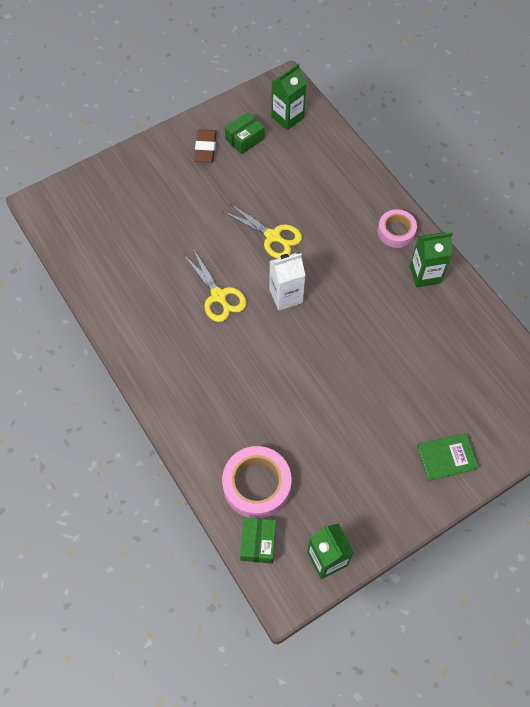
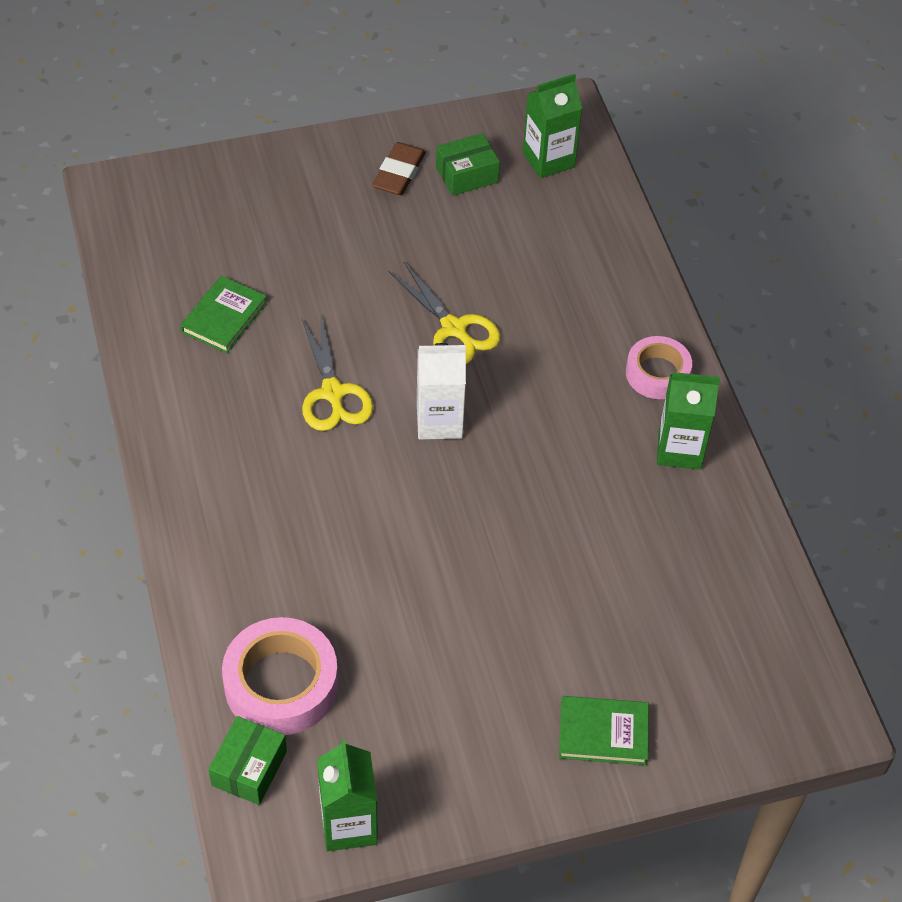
camera: 15 degrees right, 10 degrees down
(138, 267) = (224, 317): none -> green book

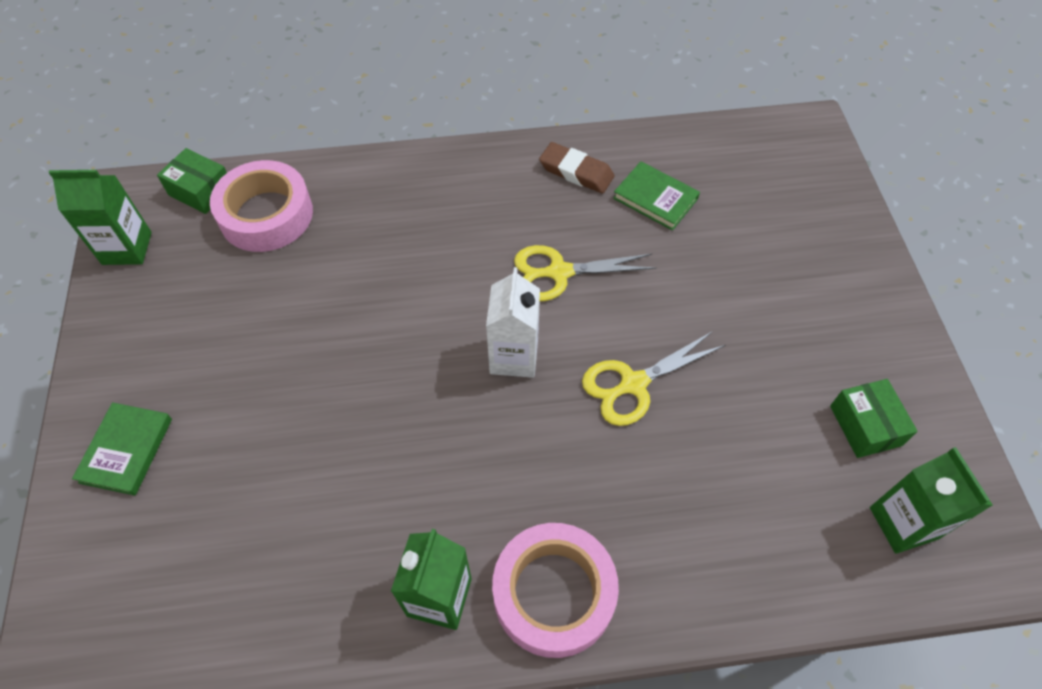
camera: 100 degrees right, 5 degrees up
(399, 173) = (859, 357): brown eraser -> brown eraser (576, 172)
(657, 373) = (553, 593): pink tape -> pink tape, size x1.56

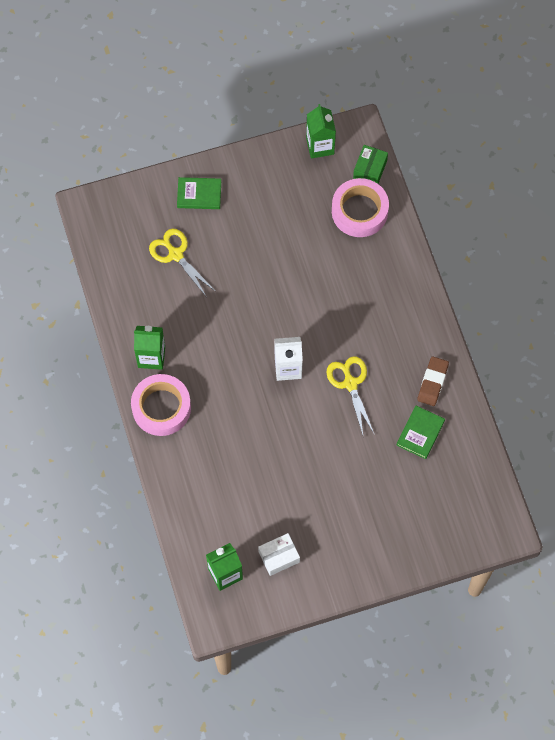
camera: 80 degrees right, 10 degrees up
(633, 384) = (282, 433): yellow scissors -> yellow scissors (175, 254)
(865, 425) = (279, 557): green box -> white box

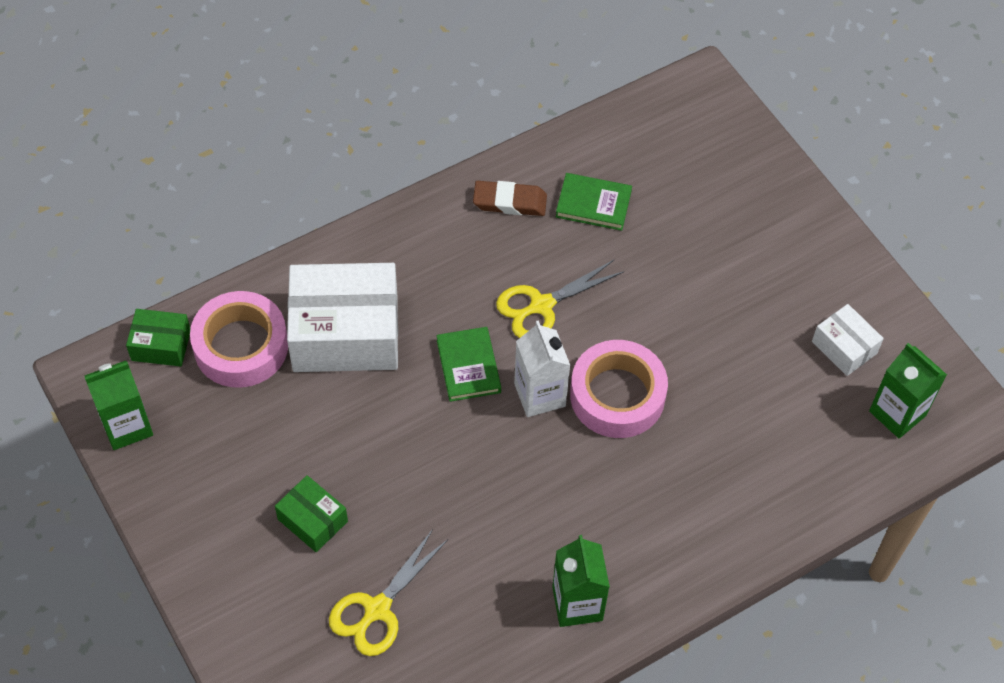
camera: 105 degrees left, 10 degrees down
(161, 408) = (662, 566): pink tape -> pink tape (617, 395)
(199, 194) = (253, 597): green book -> green book (468, 366)
(237, 231) = (312, 520): none -> green box
(355, 269) = (345, 333): none -> white box

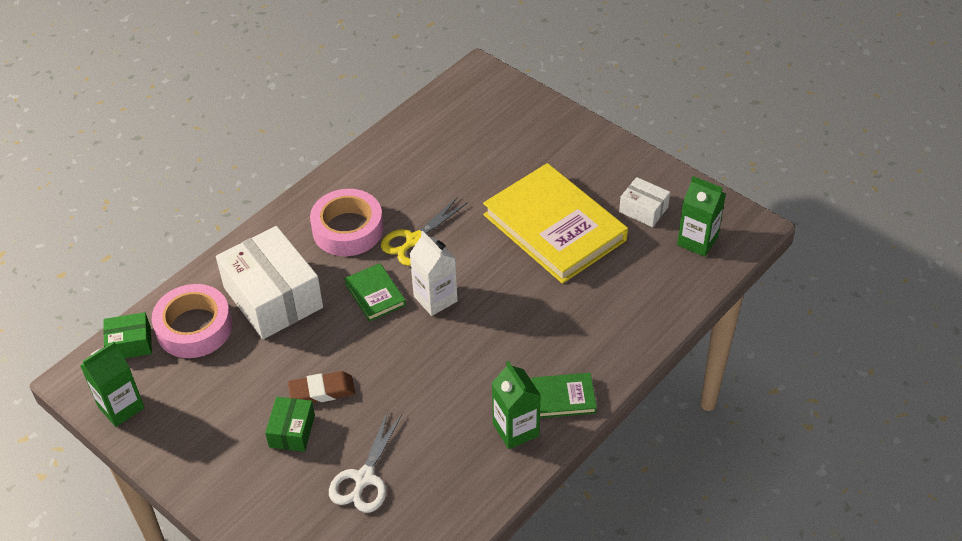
camera: 15 degrees left, 10 degrees down
(312, 520) = (292, 431): green box -> green box turned 75 degrees clockwise
(345, 333) = (273, 297): white box -> white box turned 75 degrees clockwise
(377, 609) = (364, 478): yellow scissors -> white scissors
(510, 202) = (367, 180): brown eraser -> brown eraser (322, 391)
(593, 204) = (429, 166): green book -> green book (563, 397)
(617, 395) = (493, 284): pink tape -> pink tape (348, 229)
(721, 339) = (554, 227): none -> yellow book

